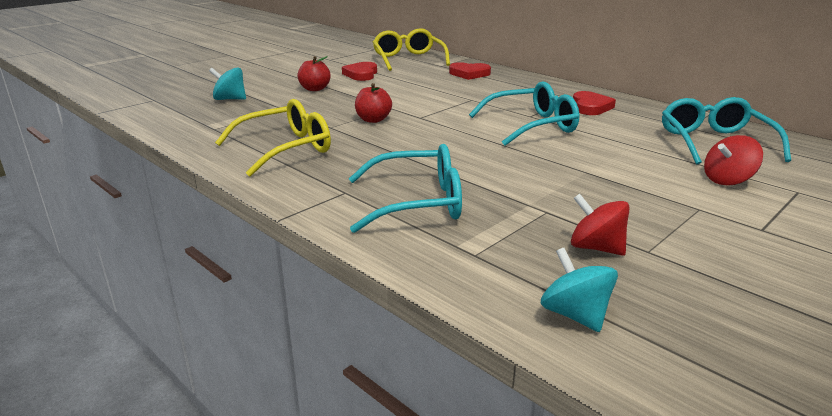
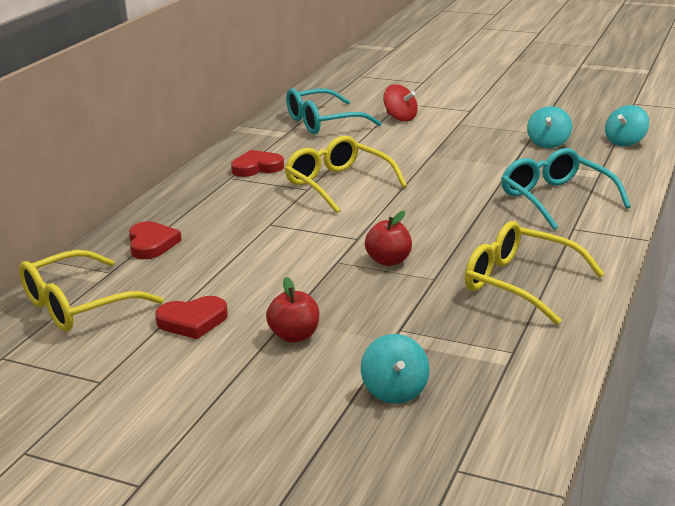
camera: 110 degrees left, 0 degrees up
(532, 126) = (338, 184): turquoise glasses -> yellow glasses
(596, 248) = (548, 143): red spinning top -> turquoise spinning top

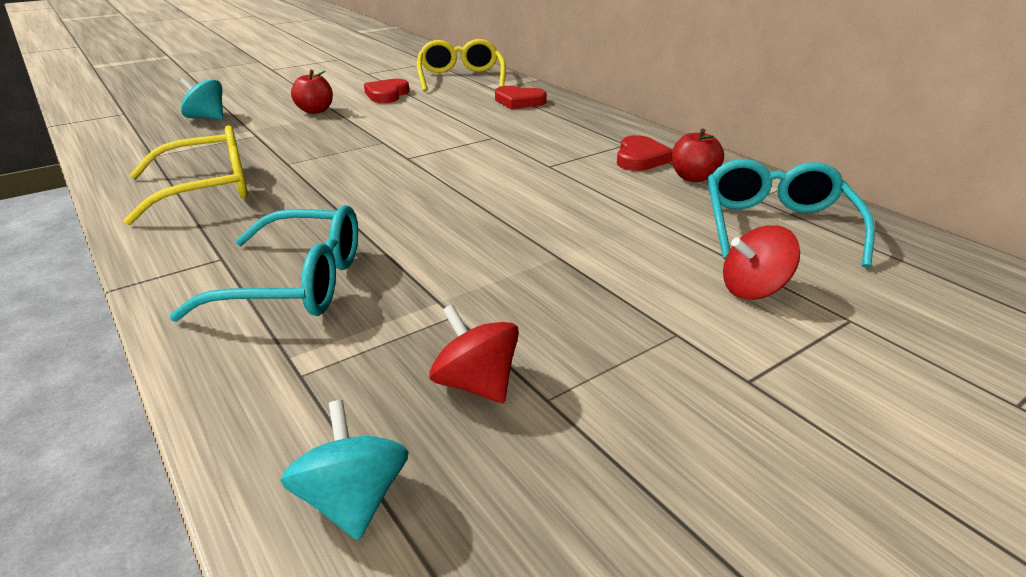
camera: 120 degrees right, 5 degrees up
(338, 184) = (540, 180): yellow glasses -> none
(389, 261) = (347, 157): red apple -> red apple (693, 177)
(548, 143) = (476, 384): turquoise spinning top -> red spinning top

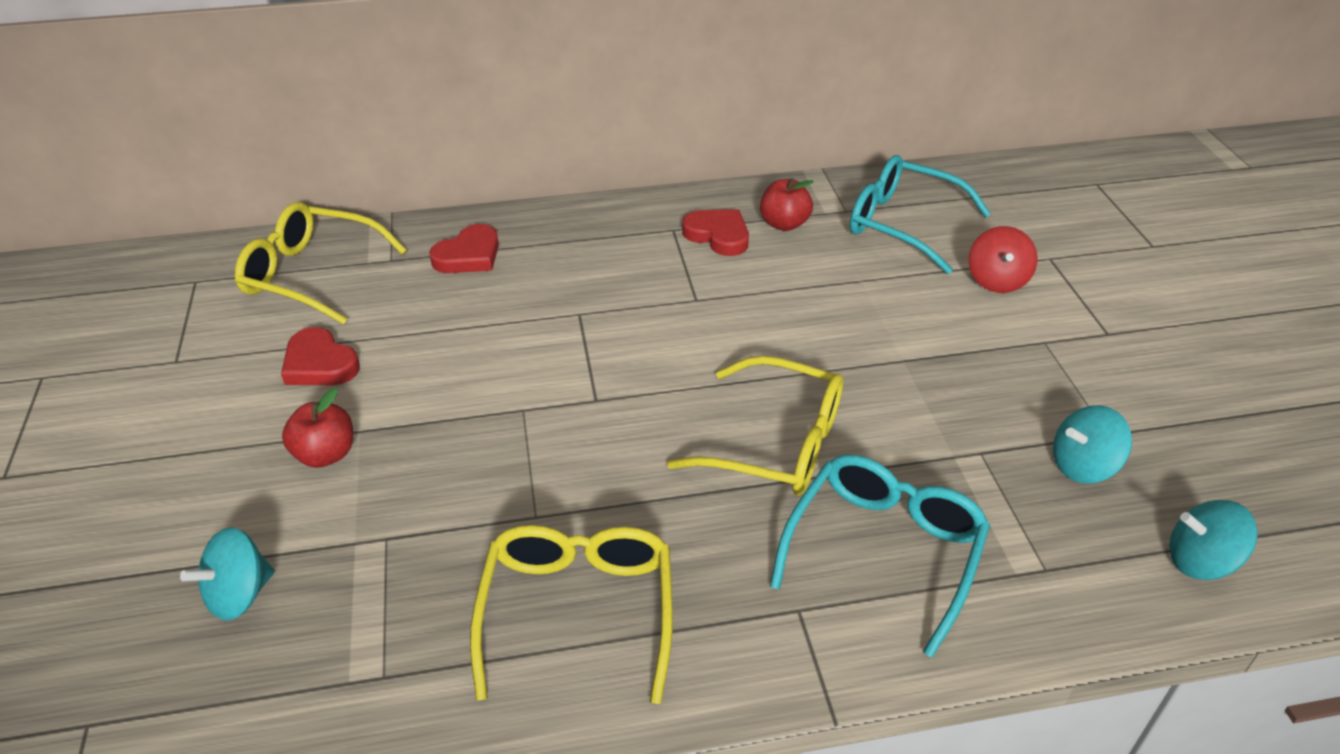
camera: 65 degrees left, 10 degrees up
(402, 220) = (776, 443): none -> yellow glasses
(476, 384) = (1083, 466): red spinning top -> turquoise spinning top

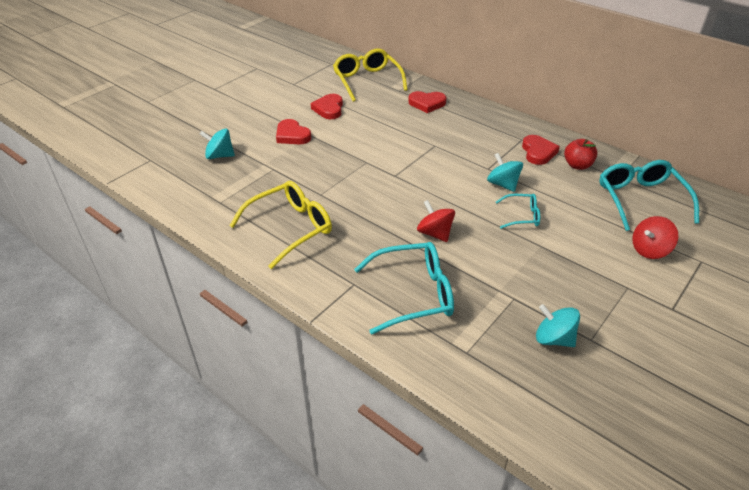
camera: 50 degrees right, 0 degrees up
(325, 454) = (292, 135): red apple -> red heart
(776, 443) = (435, 233): yellow glasses -> red spinning top
(829, 336) = (522, 216): none -> turquoise glasses
(1200, 561) = (543, 410): turquoise spinning top -> turquoise spinning top (503, 184)

